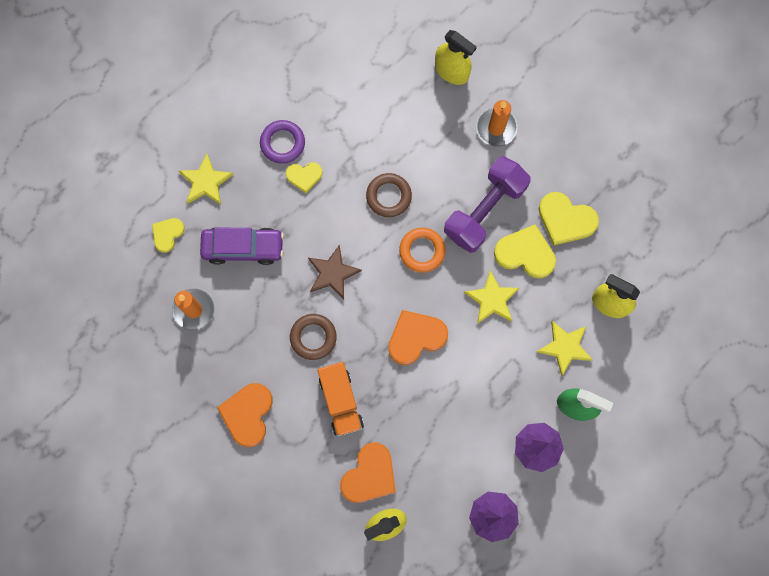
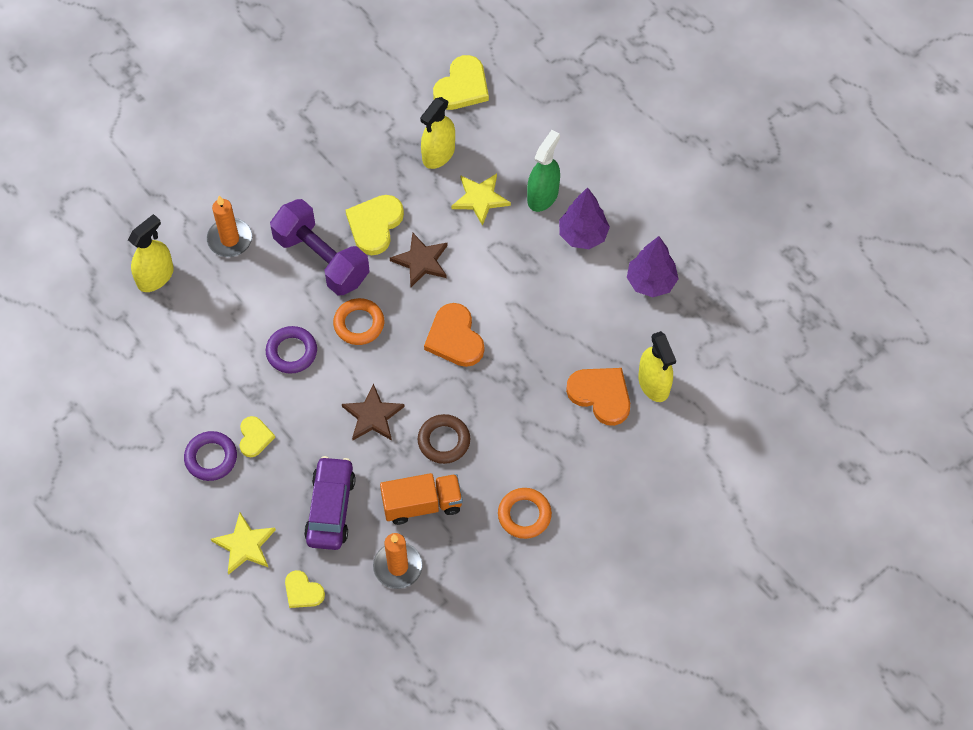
camera: 85 degrees left, 15 degrees down
(247, 414) = (524, 515): orange heart -> orange ring
(341, 401) = (518, 418): orange truck -> orange truck (422, 504)
(388, 196) = (291, 352): brown ring -> purple ring
(492, 299) = (421, 261): yellow star -> brown star
(565, 220) = (343, 184): yellow heart -> yellow heart (462, 87)

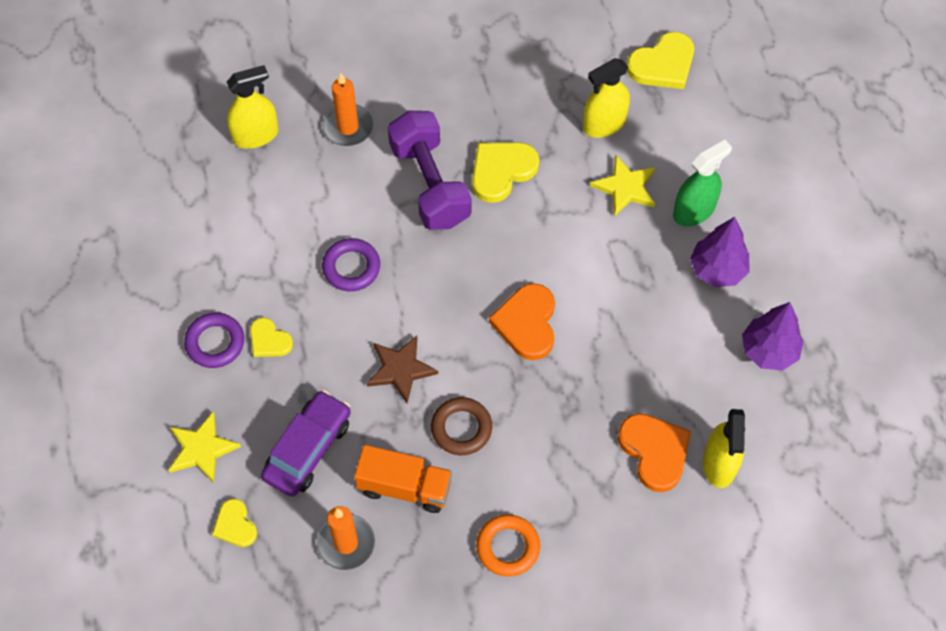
camera: 25 degrees right, 0 degrees up
(254, 437) = (269, 340): yellow heart -> yellow heart turned 105 degrees clockwise
(359, 324) = (434, 267): orange ring -> none
(421, 261) = (531, 228): brown star -> none

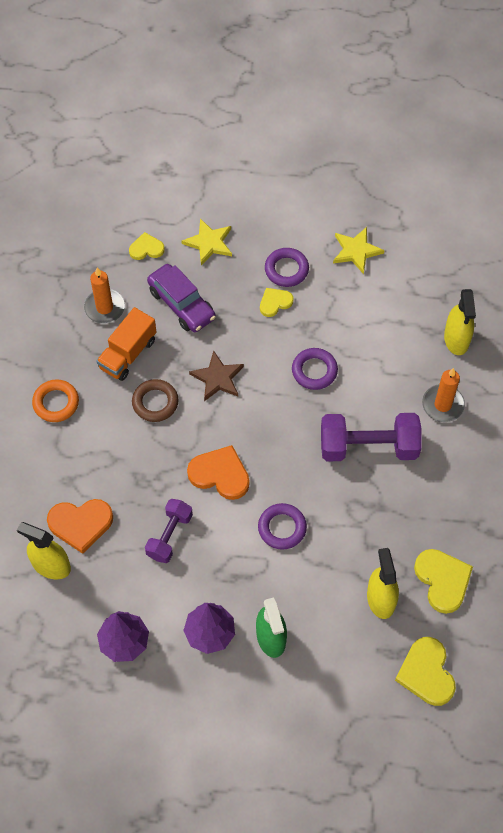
camera: 110 degrees right, 0 degrees up
(501, 171) = (362, 503): yellow heart -> yellow heart (442, 580)
(565, 239) = (282, 528): none -> purple ring
(625, 187) = (313, 592): yellow star -> yellow star (356, 251)
(625, 350) = (169, 536): none -> purple dumbbell

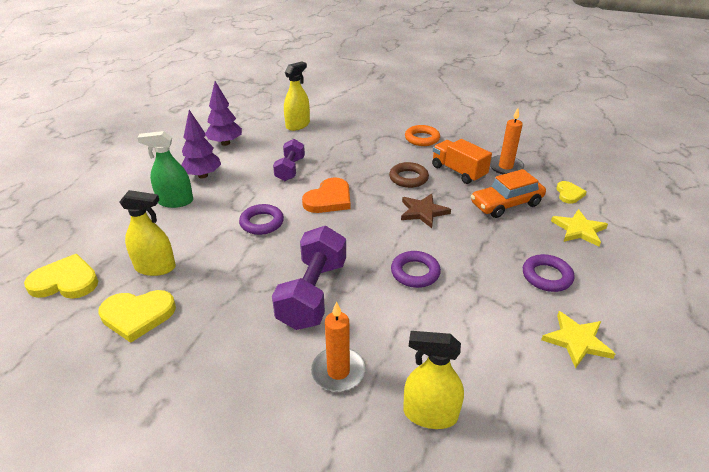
camera: 105 degrees right, 25 degrees down
(80, 524) = (321, 137): orange heart -> none
(169, 536) = (290, 169): purple dumbbell -> purple dumbbell turned 60 degrees clockwise
(181, 304) = (506, 204): purple car -> orange car
(275, 302) = (503, 260): yellow heart -> none

